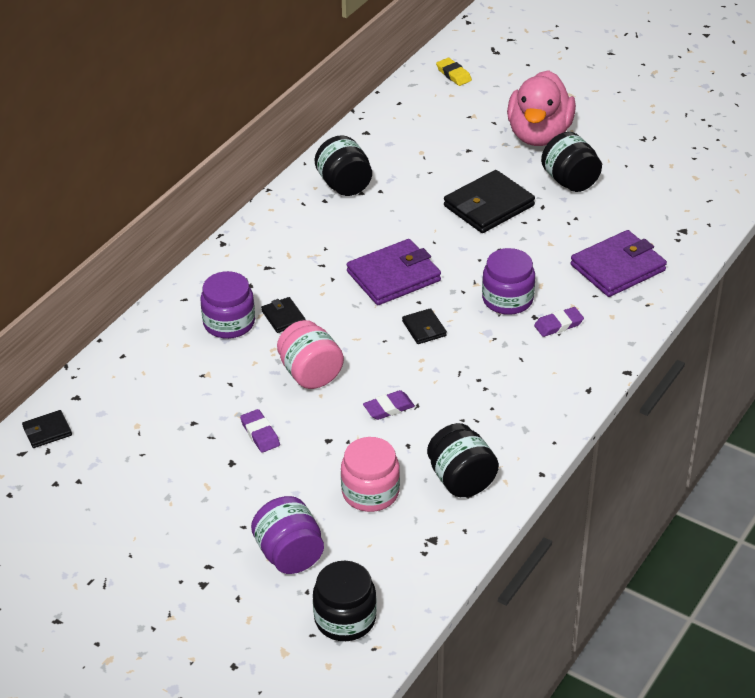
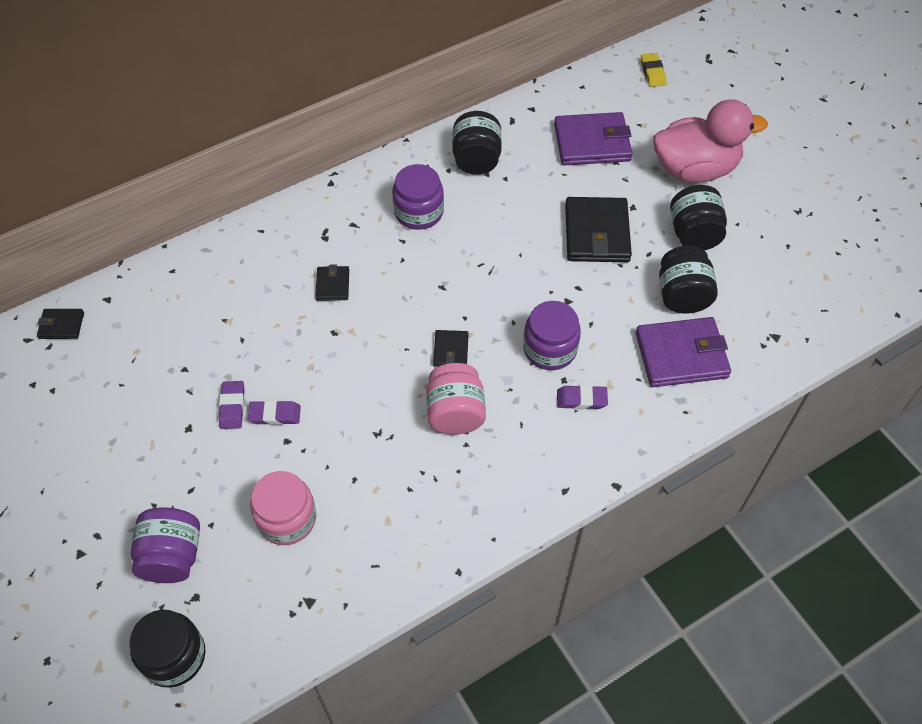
camera: 25 degrees right, 15 degrees up
(229, 323) = (282, 272): purple jar -> purple jar (419, 212)
(310, 373) = (317, 358): pink jar -> pink jar (455, 413)
(388, 408) = (363, 428): purple eraser -> purple eraser (275, 414)
(393, 276) = (459, 279): purple wallet -> purple wallet (592, 143)
(461, 479) = (378, 543): black jar -> black jar (682, 295)
(489, 206) = (597, 233): black wallet -> black wallet turned 75 degrees counterclockwise
(539, 135) = (695, 169): pink duck -> pink duck turned 135 degrees counterclockwise

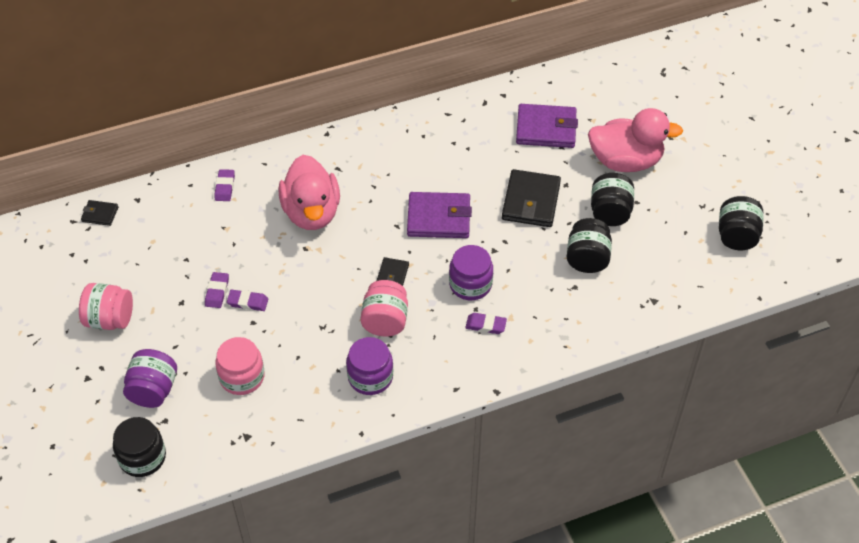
camera: 10 degrees right, 5 degrees down
(97, 466) = (110, 319): none -> pink jar
(217, 267) = (225, 187): none -> purple eraser
(332, 285) = (311, 212): black wallet -> pink duck
(419, 212) = (391, 166): purple jar -> purple jar (370, 377)
(476, 160) = (448, 130): black jar -> black jar (736, 236)
(652, 72) = (612, 77): yellow eraser -> none
(681, 355) = (573, 304): purple wallet -> purple wallet (439, 218)

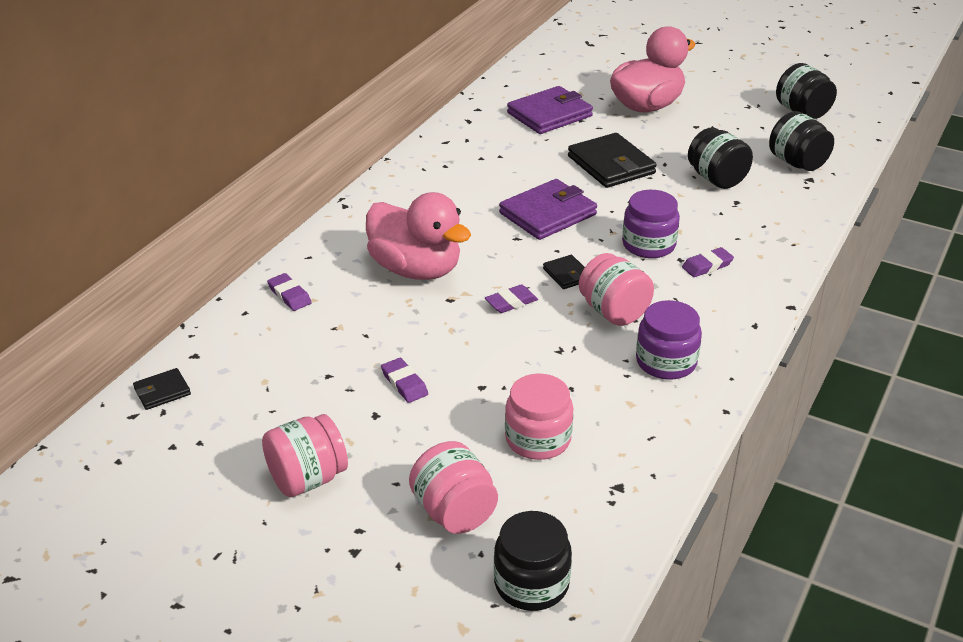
camera: 40 degrees left, 15 degrees down
(153, 390) = (454, 512): purple jar -> pink jar
(248, 302) = (451, 373): purple eraser -> purple eraser (511, 302)
(610, 213) = (686, 142): black jar -> black jar (797, 163)

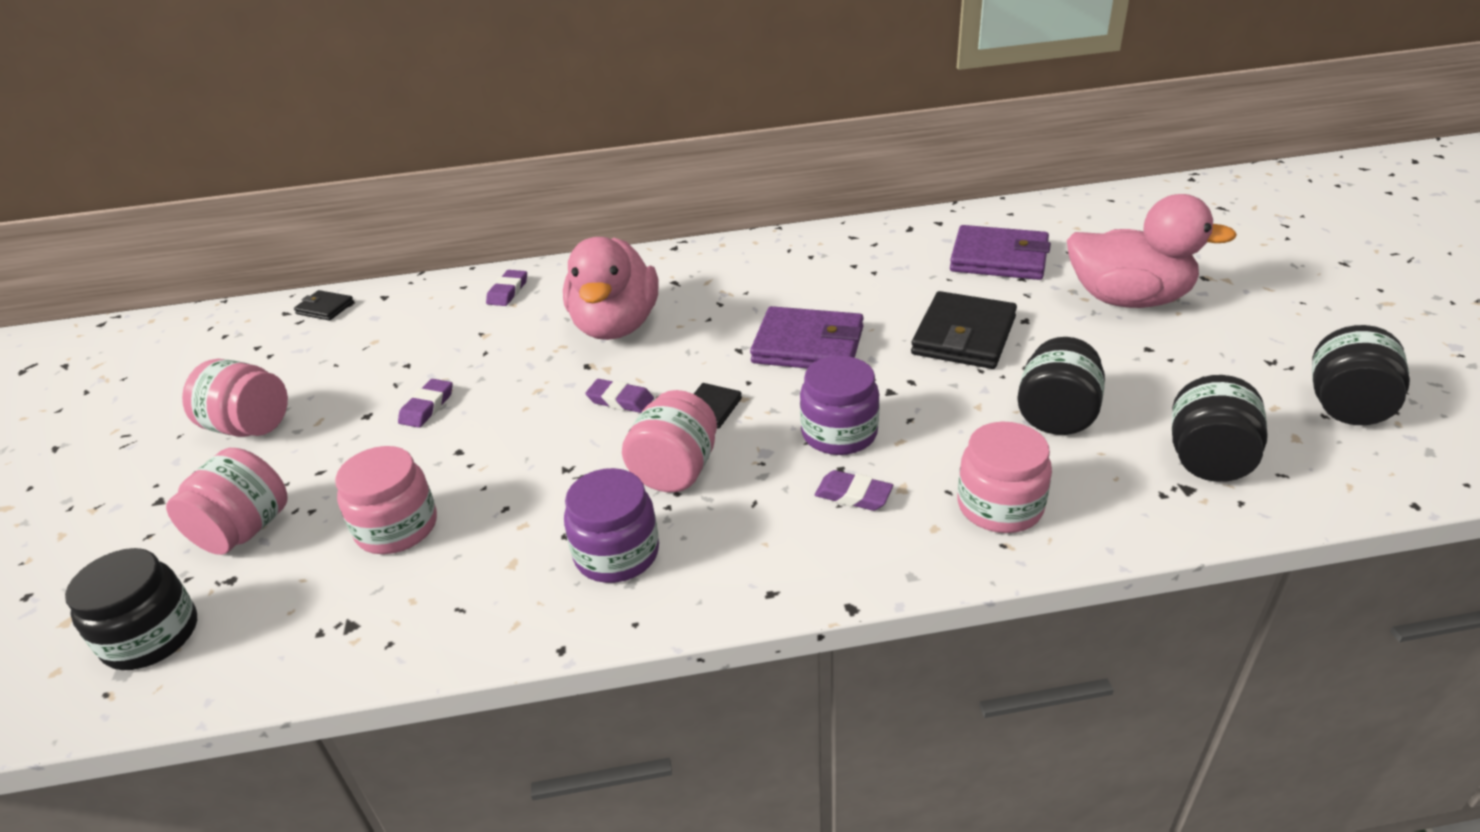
camera: 55 degrees right, 0 degrees up
(766, 230) = (1000, 506): none -> pink jar

